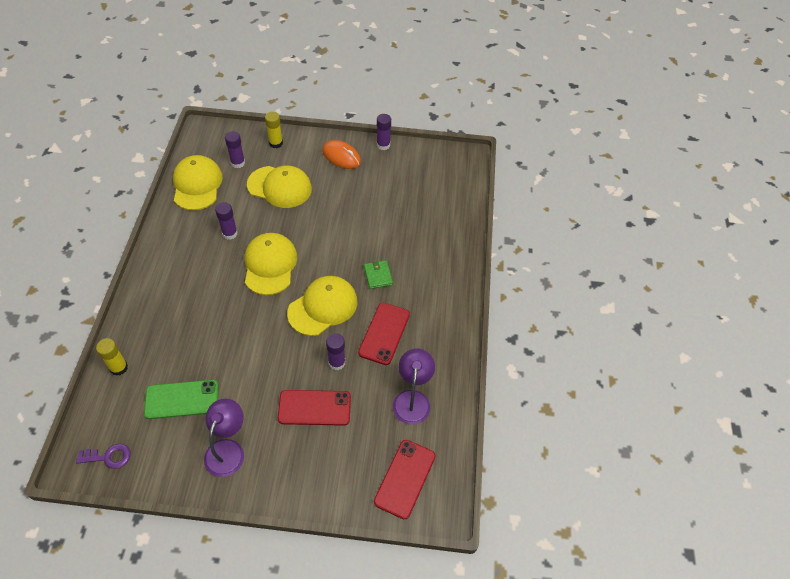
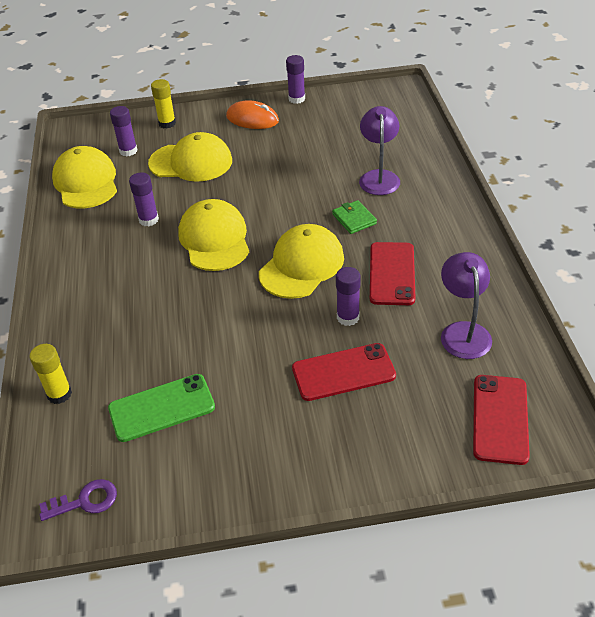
camera: 10 degrees left, 10 degrees down
(227, 449) = (250, 448): purple lamp -> purple lamp (379, 177)

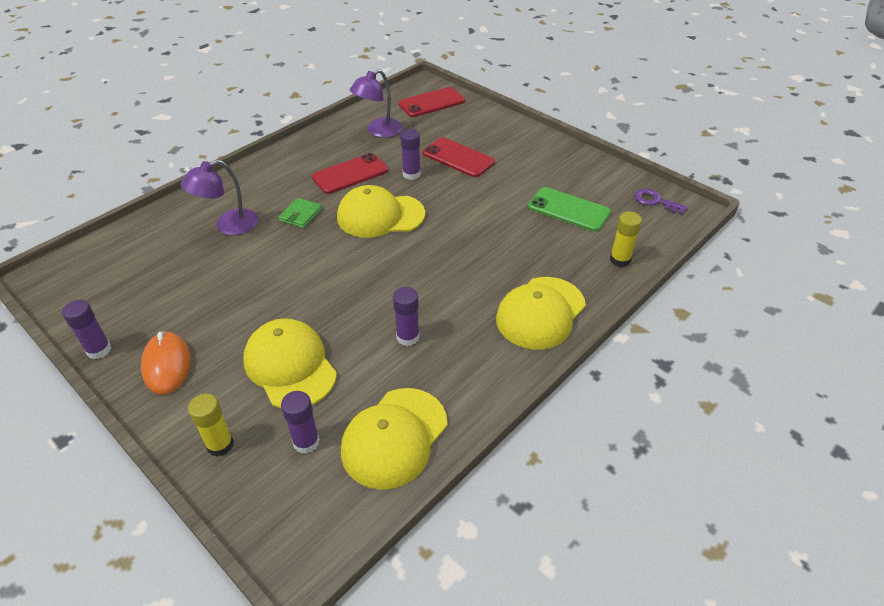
camera: 130 degrees left, 0 degrees up
(214, 239) = (394, 277): yellow cap -> yellow cap (540, 313)

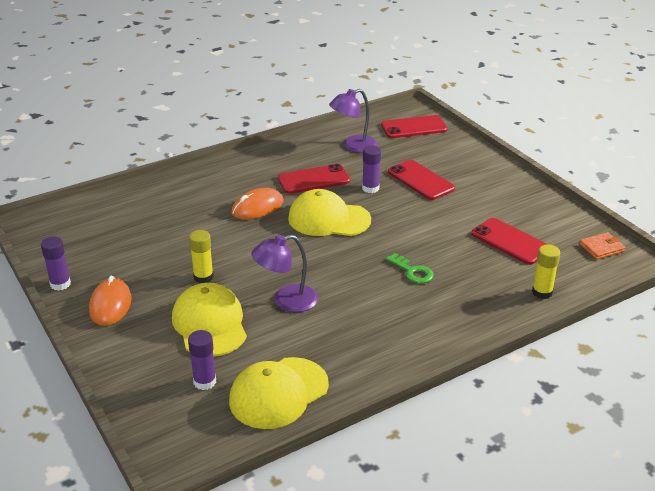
camera: 15 degrees right, 10 degrees down
(220, 445) = (135, 370): yellow glue stick -> yellow glue stick (203, 277)
(229, 226) = (192, 206): purple lamp -> purple lamp (286, 301)
(300, 215) = (257, 207): green wallet -> orange mouse
(408, 337) = (317, 320): purple glue stick -> none
(486, 260) = (412, 271): none -> green key
(540, 313) = (446, 323): yellow cap -> none
(568, 209) = (510, 241): green phone -> red phone
(655, 201) = (601, 248): purple key -> orange wallet

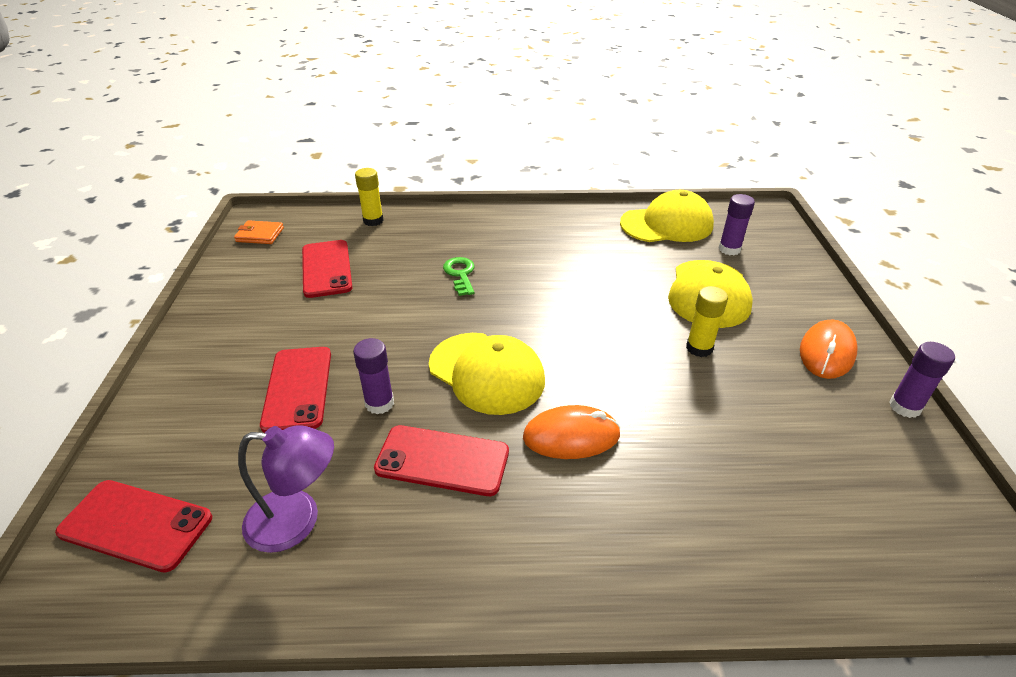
camera: 150 degrees left, 5 degrees up
(286, 301) = (615, 289): purple lamp -> none

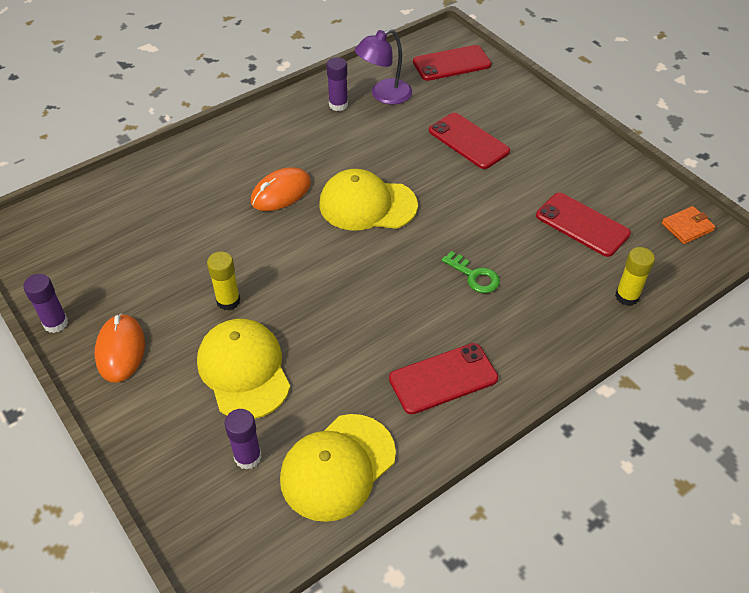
camera: 145 degrees right, 10 degrees up
(379, 403) = (411, 156): purple glue stick -> purple glue stick (338, 105)
(442, 460) = (343, 147): red phone -> red phone (443, 378)

